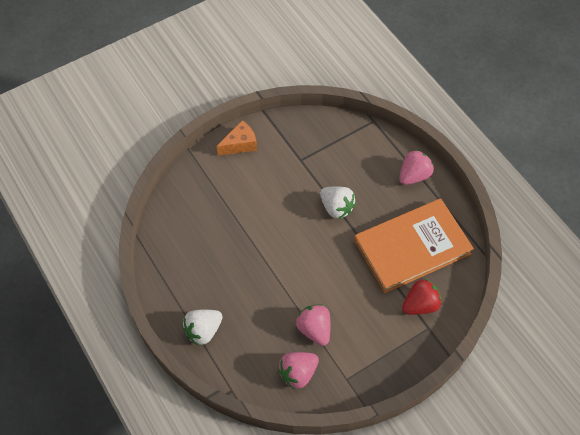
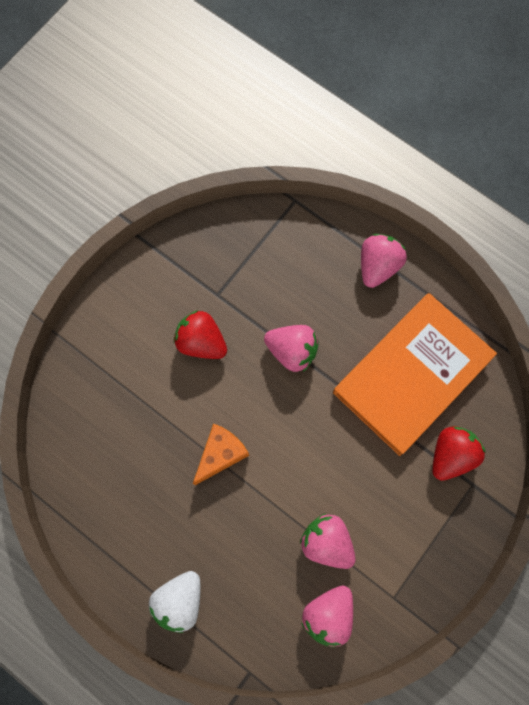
camera: 20 degrees left, 15 degrees up
(240, 144) = (125, 299): orange cheese -> orange cheese (221, 454)
(279, 184) = (201, 342): none -> red strawberry
(336, 208) = (292, 351): white strawberry -> pink strawberry

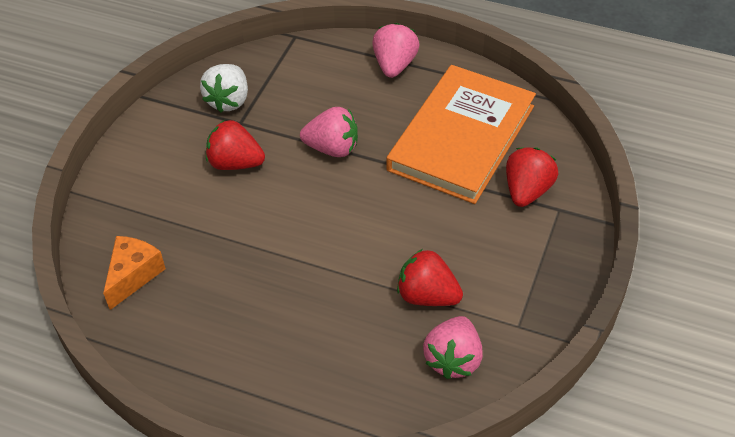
camera: 15 degrees left, 25 degrees down
(179, 600) = (282, 392): white strawberry -> white strawberry (229, 101)
(221, 454) = (286, 249): orange cheese -> orange cheese (133, 275)
(326, 542) = (427, 296): pink strawberry -> red strawberry

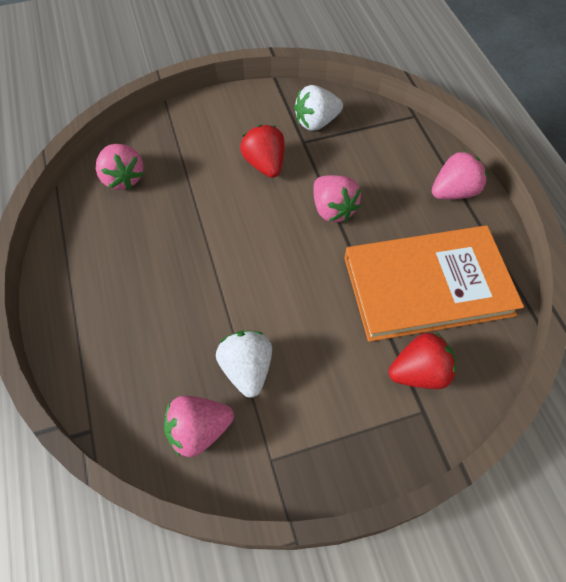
camera: 50 degrees right, 10 degrees up
(133, 275) = (123, 178): orange cheese -> pink strawberry
(427, 296) = (247, 369): red strawberry -> white strawberry

